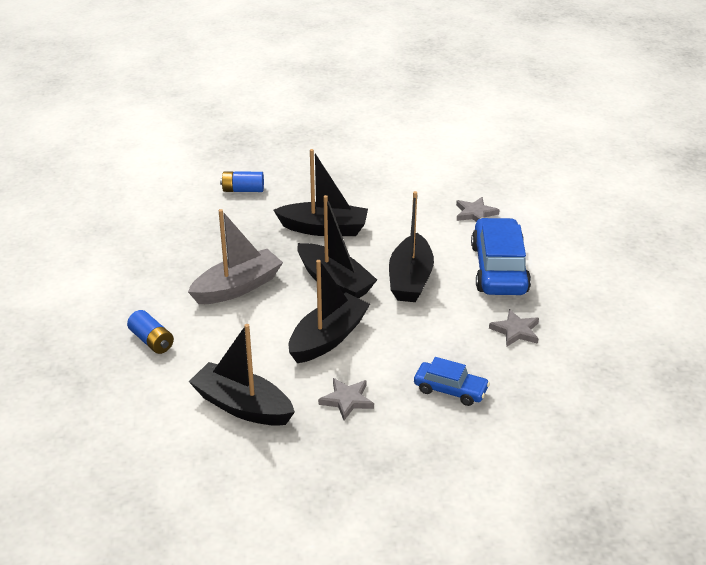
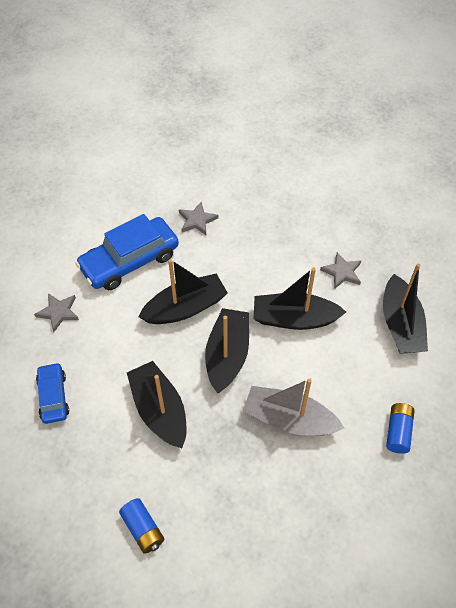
camera: 125 degrees left, 20 degrees up
(450, 390) = (284, 226): blue car -> blue car (53, 396)

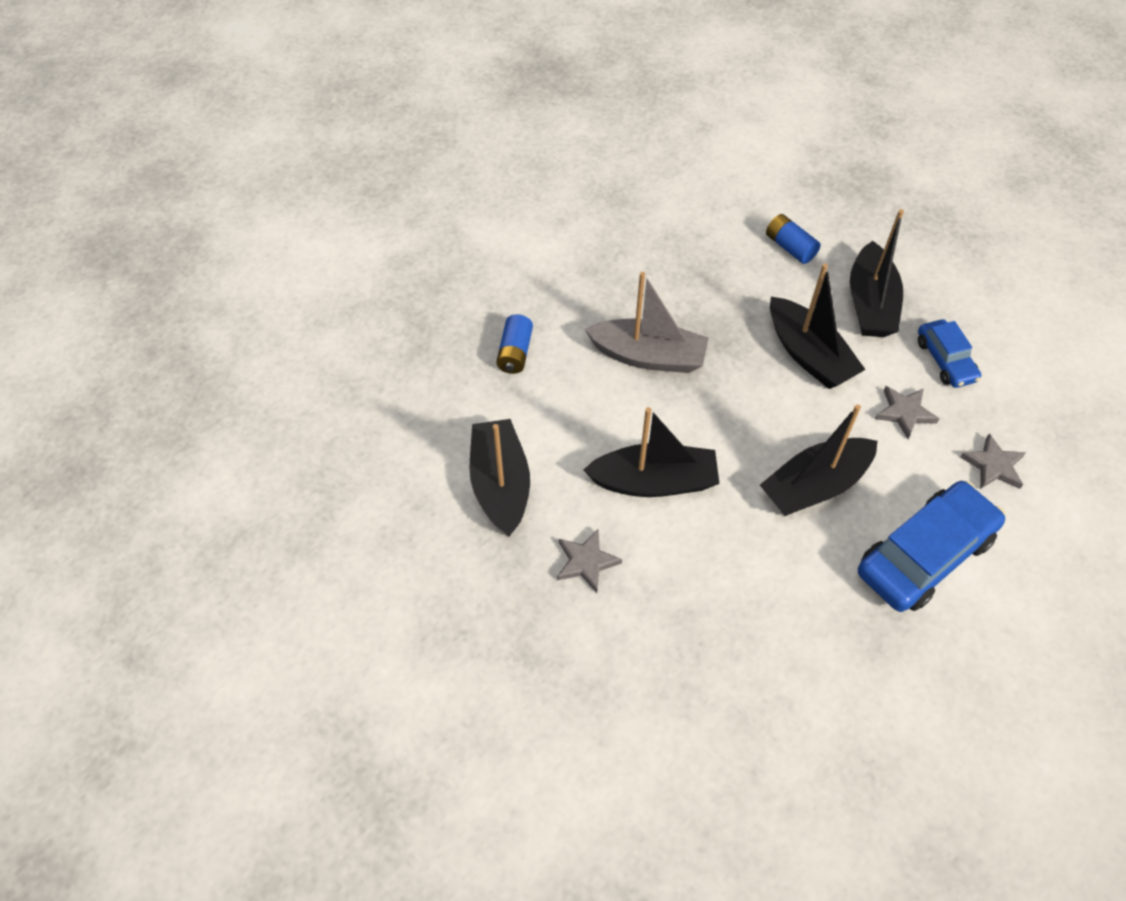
camera: 175 degrees right, 0 degrees up
(197, 220) = (839, 642): grey star -> grey star (904, 413)
(227, 355) = (739, 425): black boat -> black boat (870, 304)

